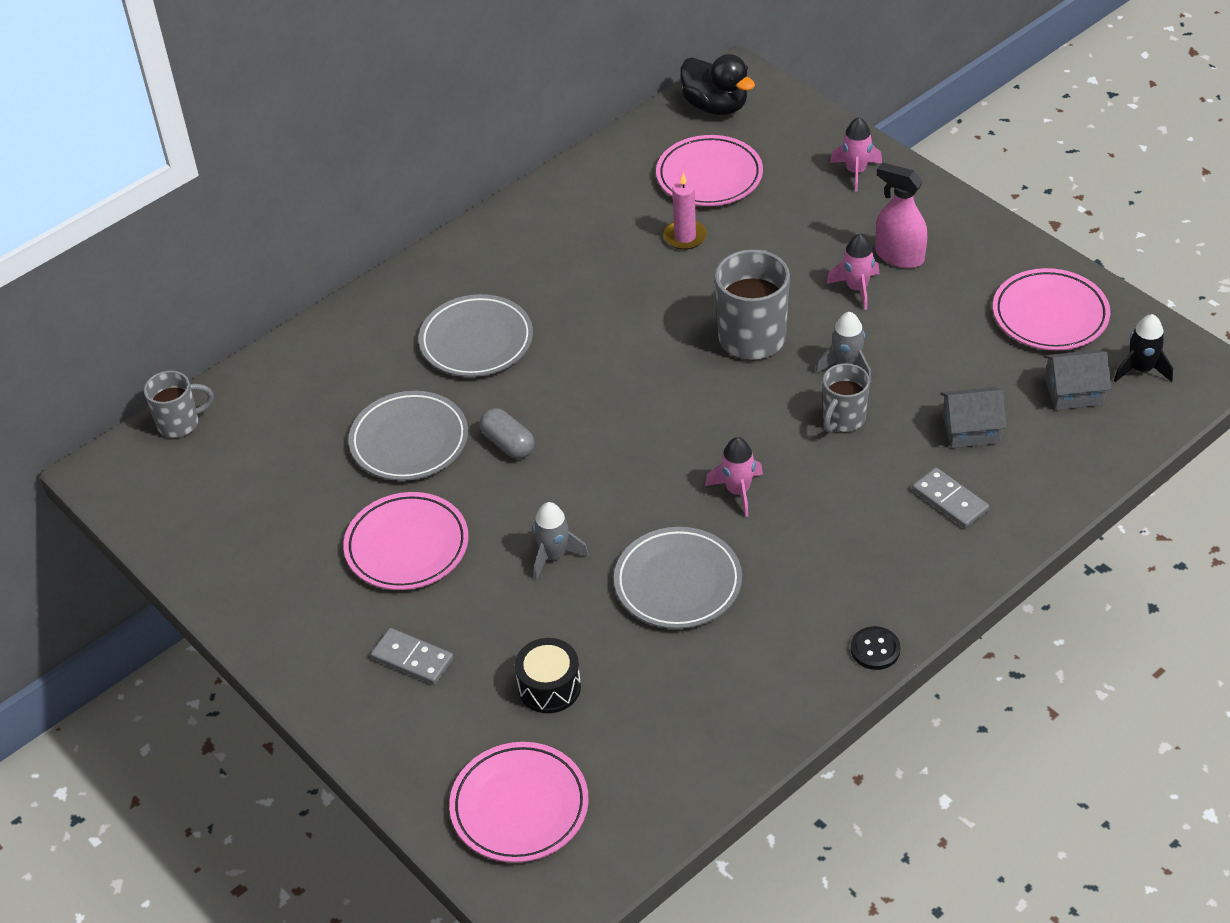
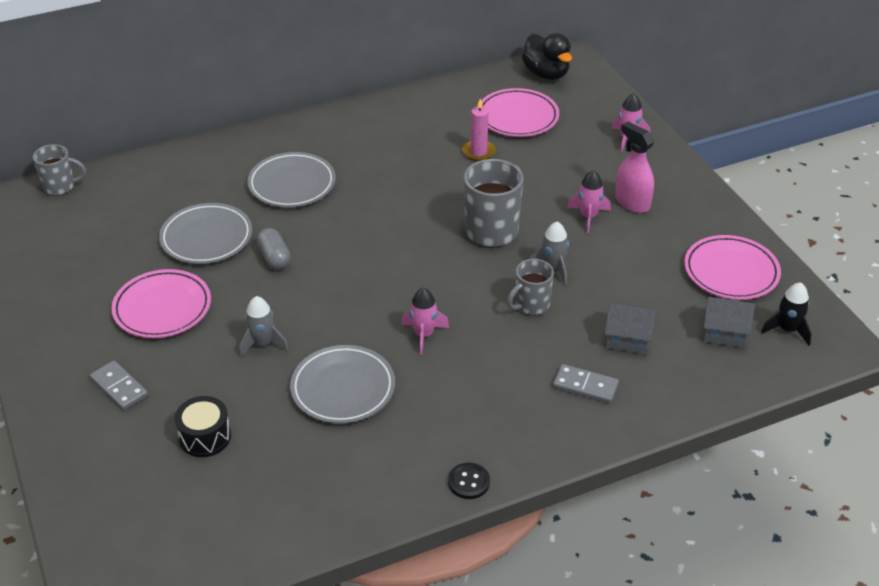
camera: 15 degrees right, 5 degrees down
(519, 806) = (132, 519): pink plate -> none
(950, 500) = (585, 386): grey domino -> grey domino turned 45 degrees counterclockwise

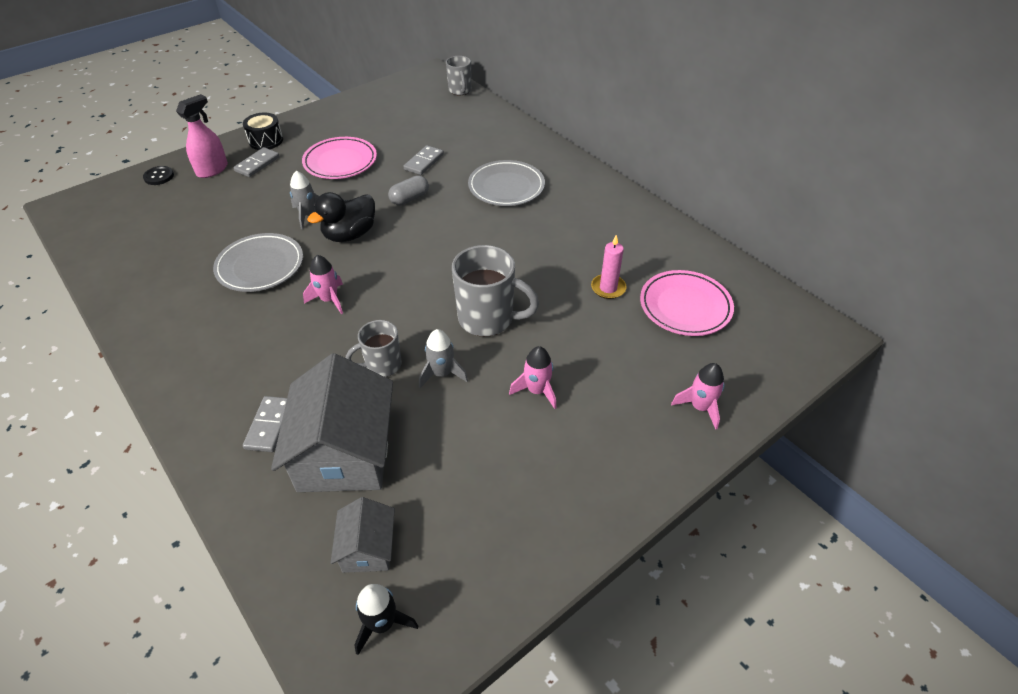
camera: 75 degrees right, 5 degrees up
(205, 437) = (208, 211): black drum -> black drum (266, 141)
(206, 238) = (424, 162): grey plate -> grey domino
(469, 482) = (149, 360): black button -> black button (159, 176)
(531, 305) = (382, 365): grey mug -> grey mug turned 60 degrees counterclockwise
(546, 74) = (782, 316): black duck -> black duck (350, 235)
(628, 338) = (344, 452): grey house -> grey house, size x1.98
(632, 202) = (577, 427): pink spray bottle -> pink spray bottle (212, 170)
(731, 272) = (480, 546): pink plate -> none

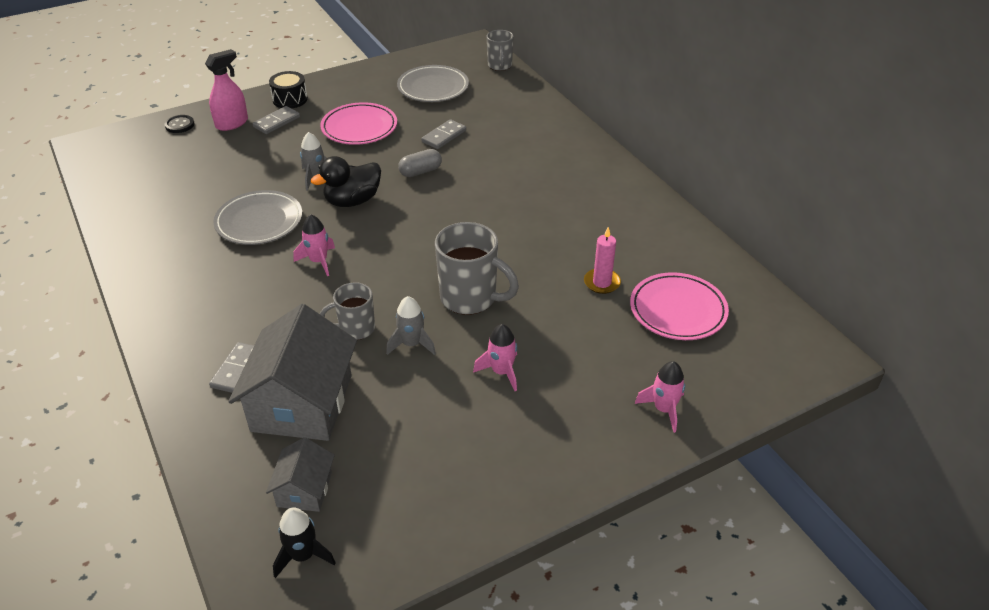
camera: 10 degrees right, 5 degrees down
(506, 187) = (523, 170): grey plate -> grey plate (433, 88)

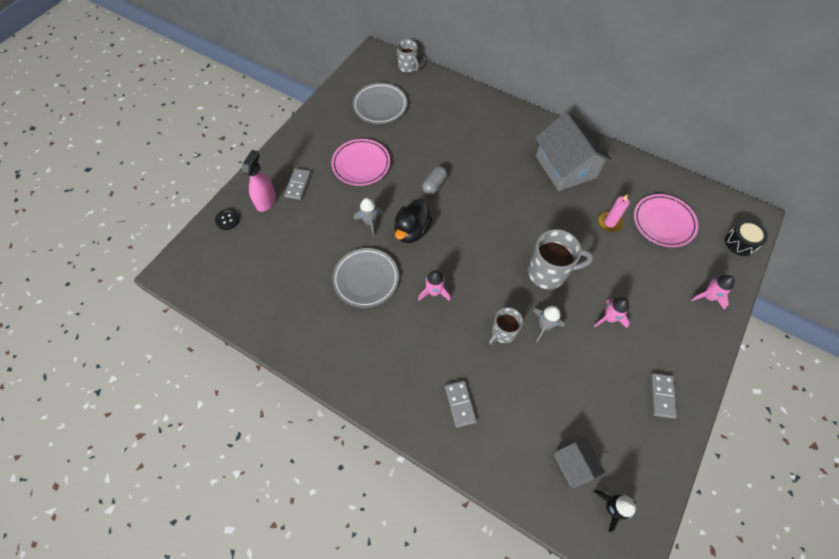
camera: 30 degrees left, 20 degrees up
(290, 99) = (288, 159): black drum -> black drum (740, 242)
(302, 403) = (520, 405): grey house -> grey house (565, 167)
(444, 136) = (424, 147): grey domino -> grey domino (662, 396)

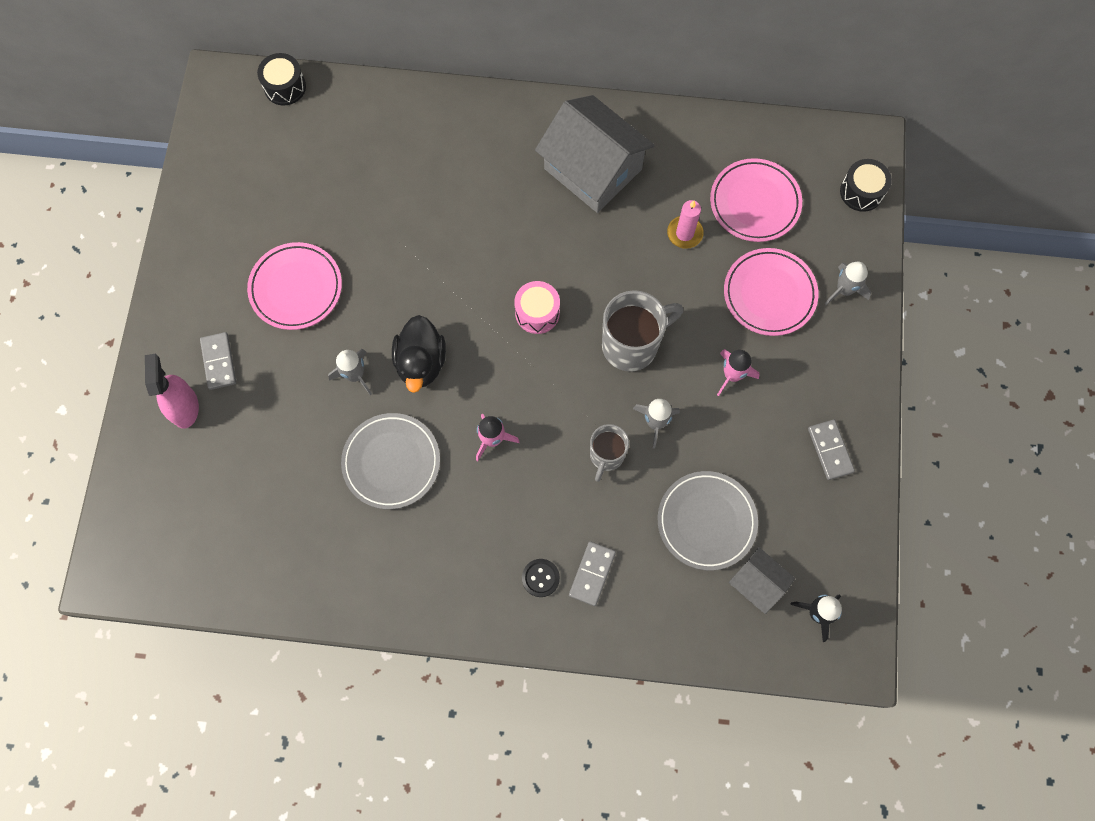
camera: 25 degrees left, 10 degrees up
(227, 220) = (144, 462): black button -> black button (540, 578)
(380, 106) = (275, 175): grey plate -> grey plate (706, 521)
(408, 67) = (285, 87): grey mug -> black drum
(434, 185) = (419, 276): grey capsule -> none
(460, 404) = (592, 574): grey domino -> grey domino turned 60 degrees clockwise
(496, 231) = (537, 313): none -> pink drum
(654, 279) = (769, 294): none -> pink plate
(708, 296) = (844, 290): pink rocket -> grey rocket

